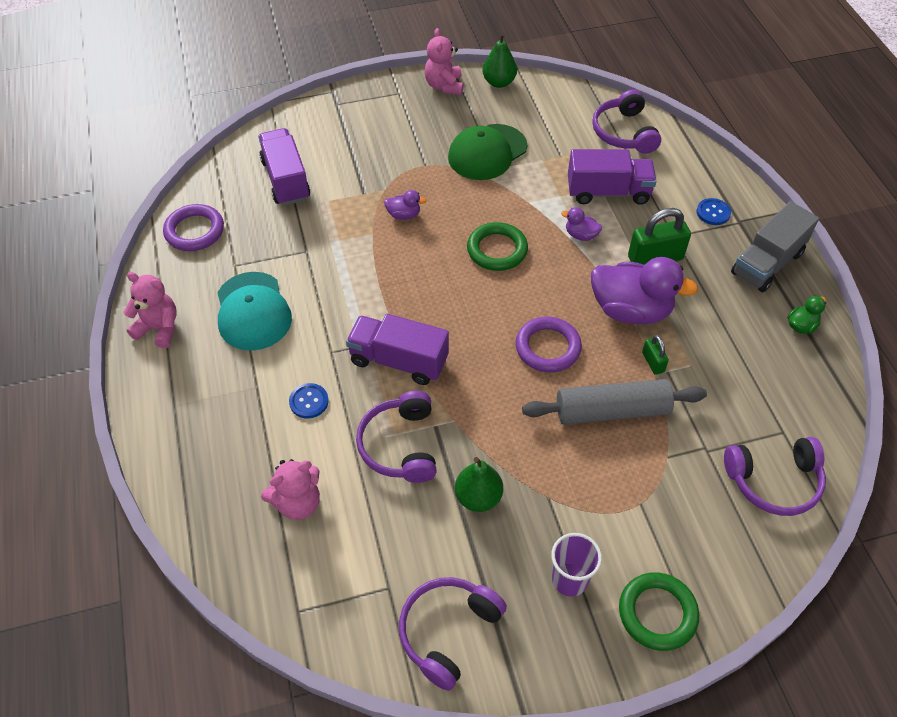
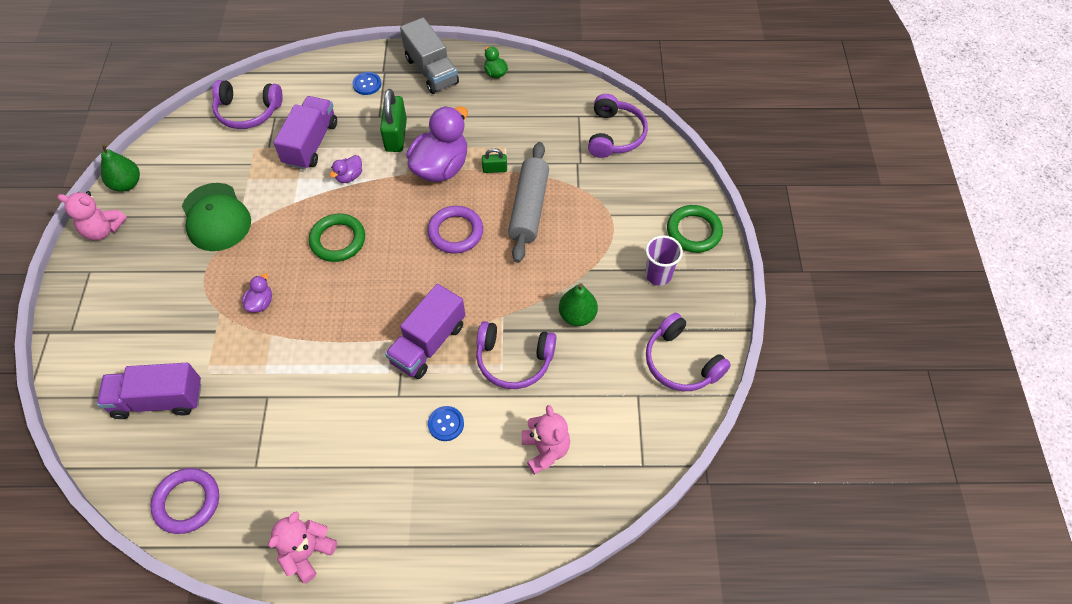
camera: 75 degrees left, 5 degrees up
(253, 311) = (322, 457): turquoise cap -> none

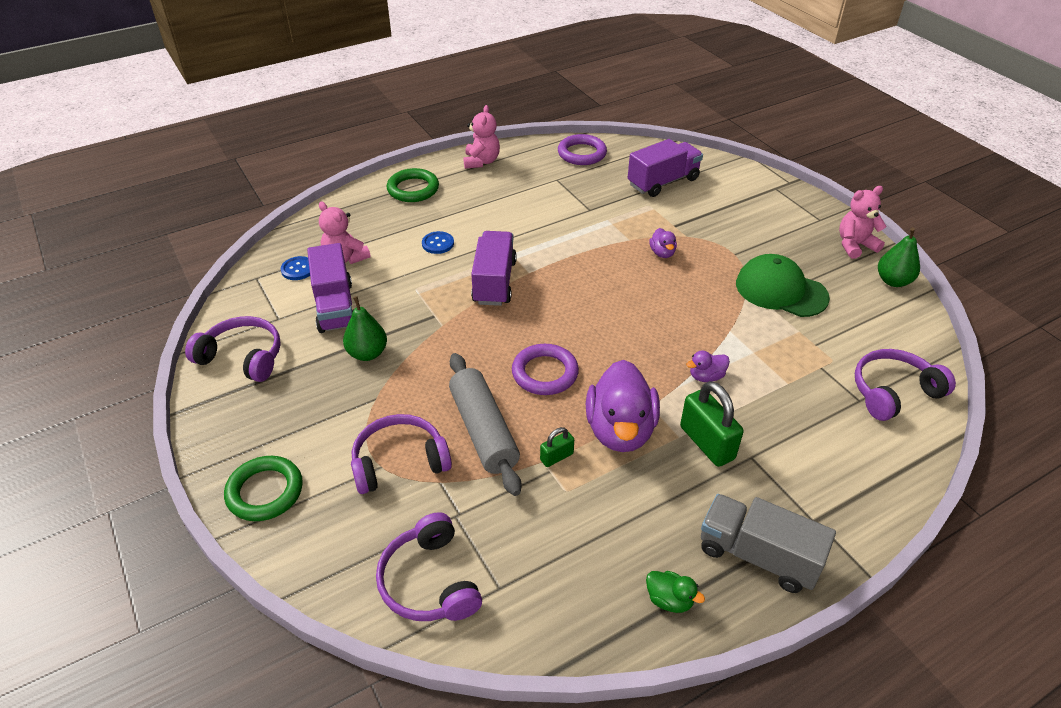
camera: 150 degrees right, 15 degrees down
(311, 144) = (785, 390): purple truck -> purple truck (335, 306)
(338, 240) = (651, 319): green ring -> green ring (413, 189)
(349, 176) = (706, 376): purple duck -> purple duck turned 120 degrees counterclockwise
(367, 84) = (813, 491): blue button -> blue button (298, 269)
(514, 360) = (409, 299): purple headphones -> purple headphones (399, 462)
(658, 275) = (294, 424): purple cup -> none

